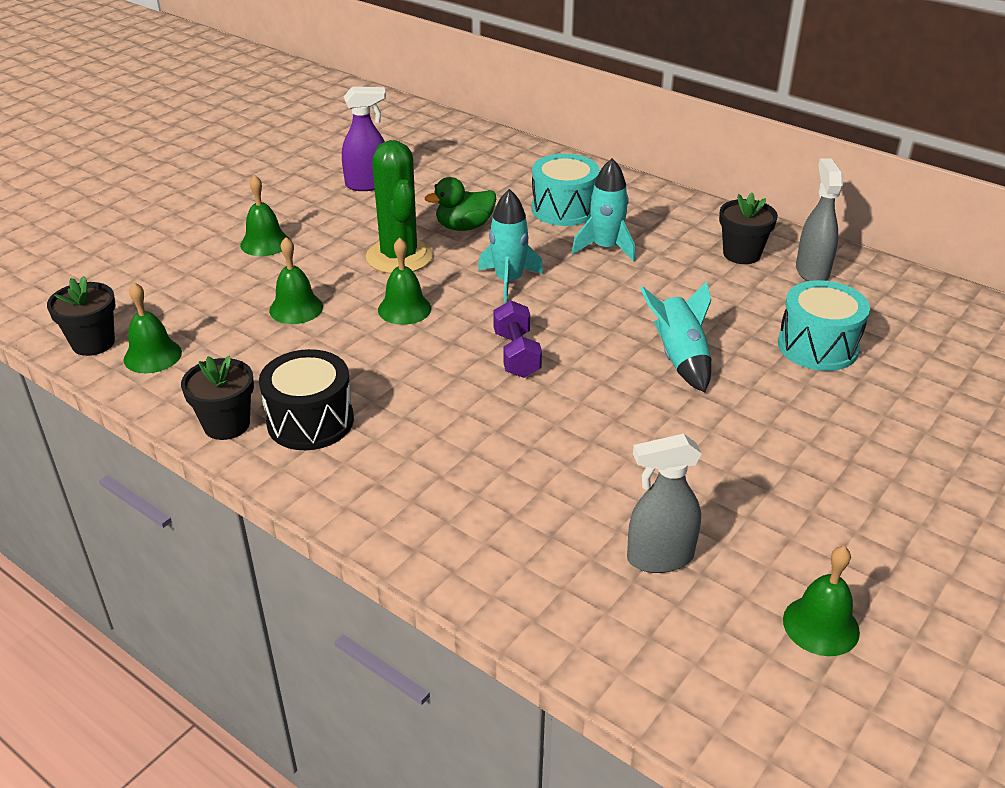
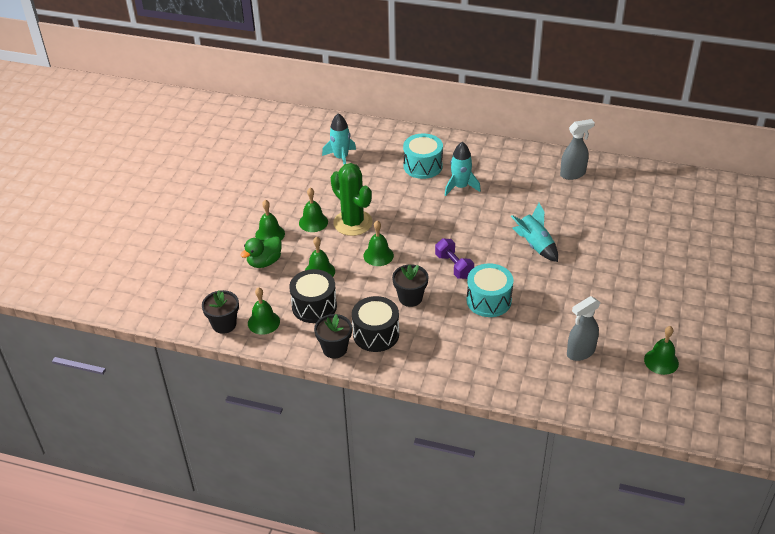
camera: 20 degrees left, 5 degrees up
(247, 354) = (314, 306): none -> black drum
(341, 242) = (313, 222): none -> green bell
(368, 185) = (300, 178): purple spray bottle -> none
(464, 227) = (375, 193): green duck -> green duck (264, 262)
(509, 281) = (422, 222): turquoise rocket -> turquoise rocket (341, 158)
(741, 254) = (532, 172): black flower pot -> black flower pot (410, 298)
(812, 271) = (573, 174): grey spray bottle -> grey spray bottle turned 90 degrees clockwise
(817, 346) = (596, 219): turquoise drum -> turquoise drum (488, 300)

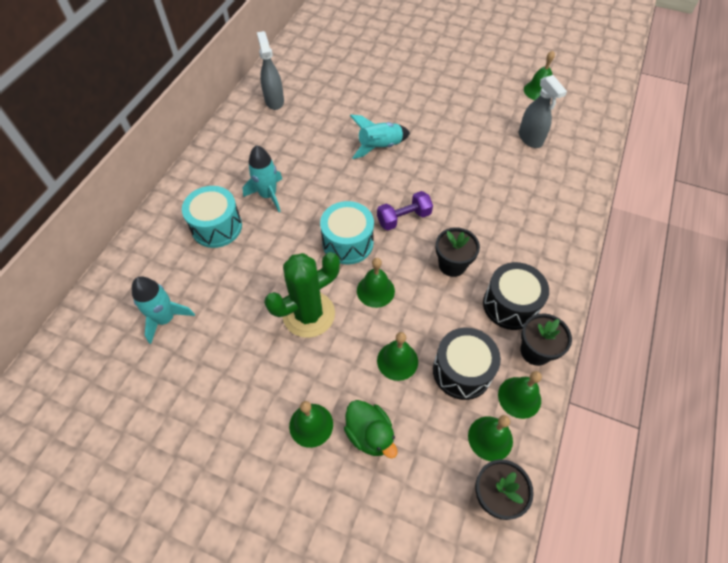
camera: 85 degrees left, 15 degrees up
(313, 222) = (296, 363): green bell -> green bell (519, 397)
(488, 300) = (459, 195): turquoise drum -> turquoise drum (348, 243)

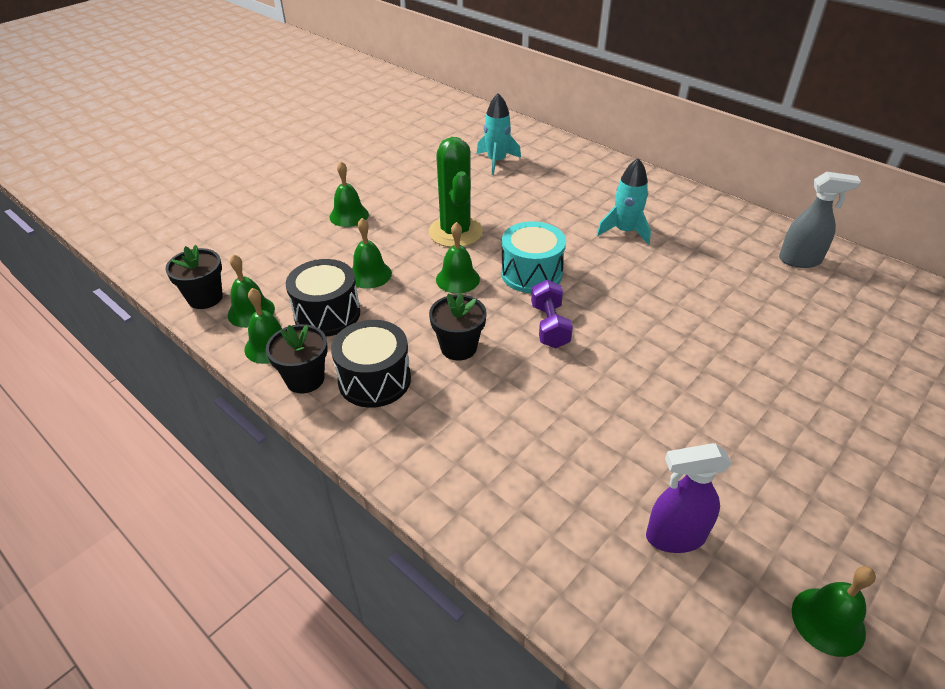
camera: 110 degrees right, 15 degrees down
(217, 227) = (590, 195): turquoise drum -> none
(370, 434) = (316, 243): green duck -> none
(380, 147) = (689, 336): turquoise rocket -> none
(530, 139) = (675, 536): grey spray bottle -> purple spray bottle

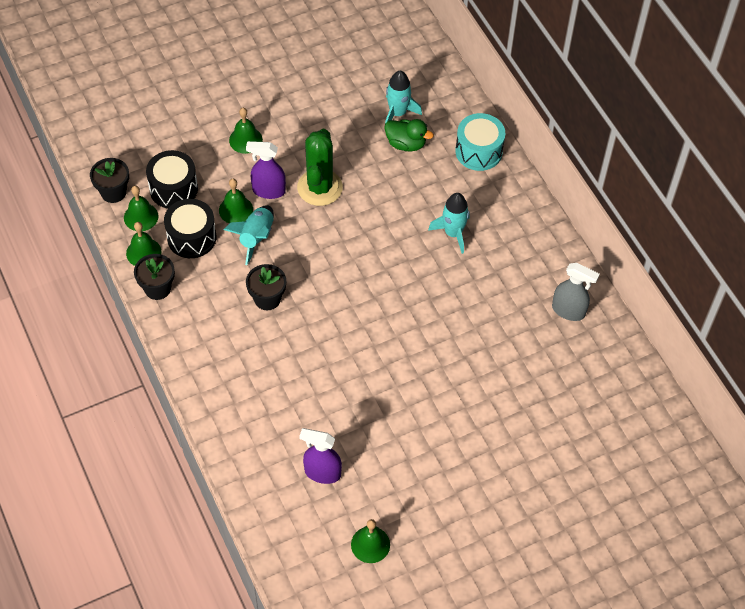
camera: 20 degrees right, 15 degrees up
(374, 380) = (201, 305): black drum -> black drum (173, 189)
(399, 249) = (268, 191): none -> purple spray bottle
(409, 292) = (256, 237): none -> turquoise rocket
(457, 279) = (297, 237): green bell -> none
(521, 179) = (406, 144): none -> green duck
(531, 273) = (354, 251): turquoise drum -> turquoise drum (478, 151)
(549, 326) = (339, 303): purple dumbbell -> none

